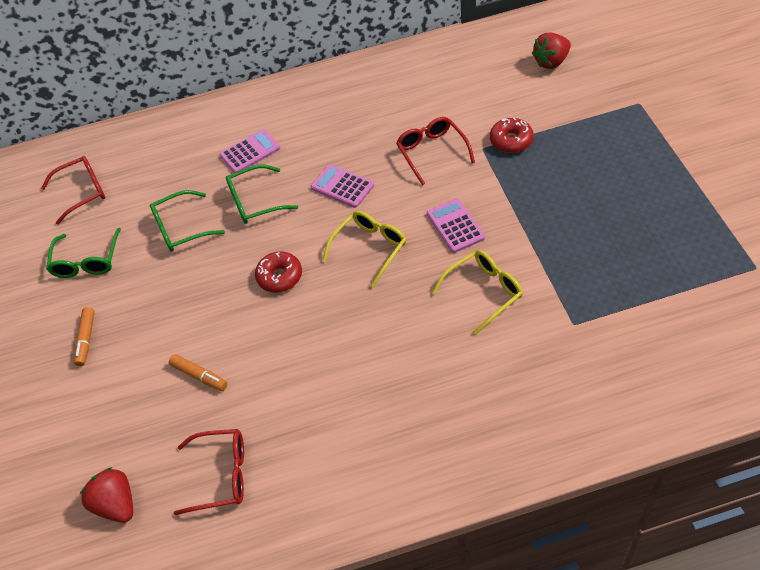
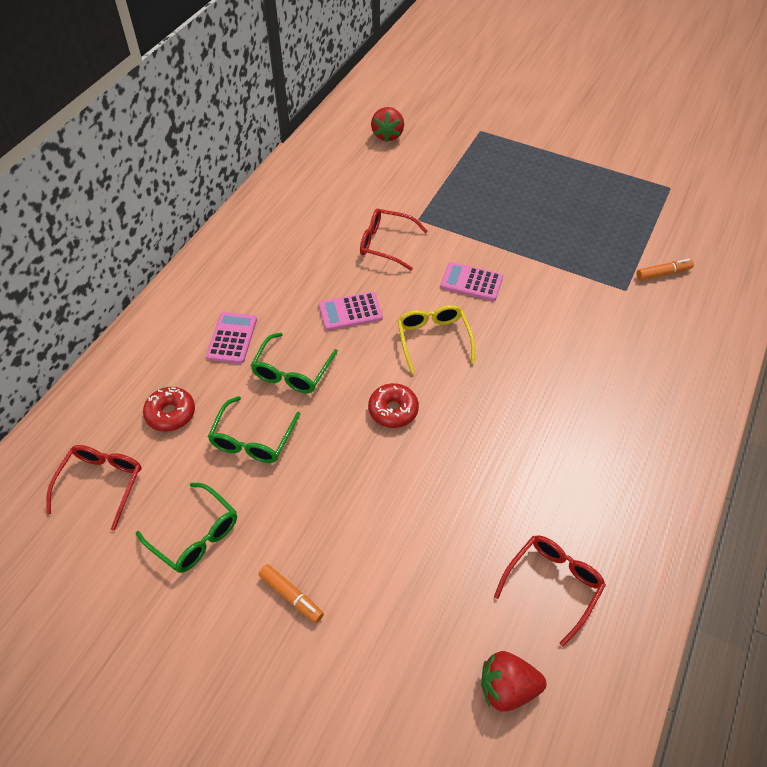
camera: 55 degrees left, 0 degrees up
(199, 376) = (434, 533): orange marker -> orange marker (663, 273)
(484, 292) = (549, 311): yellow glasses -> none
(511, 141) = (431, 202): red donut -> red donut (171, 414)

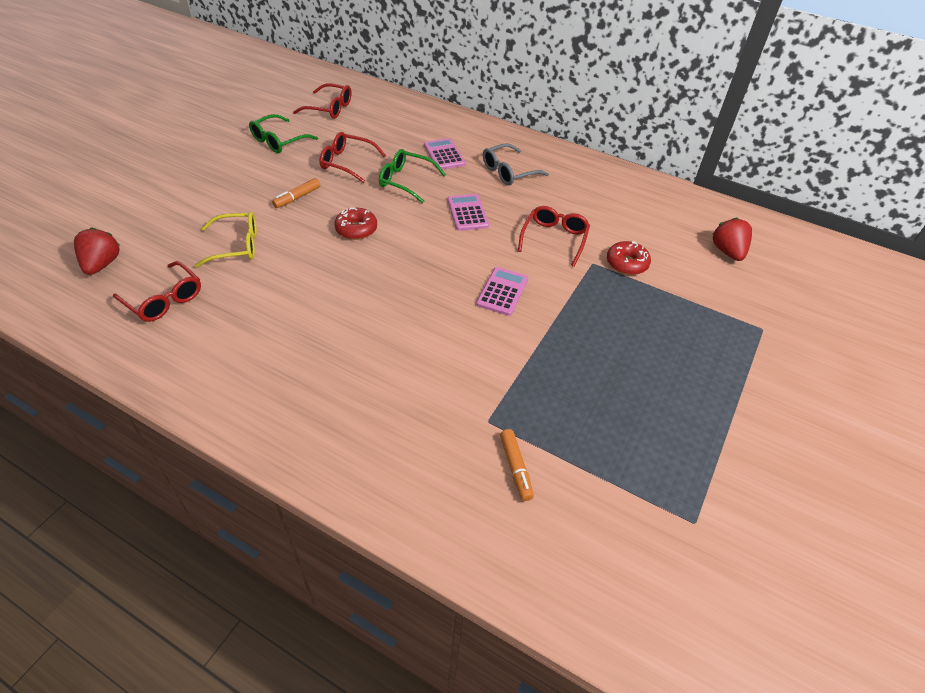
camera: 90 degrees right, 5 degrees down
(171, 414) = (378, 130): red donut -> red donut (626, 263)
(232, 338) = (444, 154): pink calculator -> pink calculator turned 120 degrees counterclockwise
(253, 439) = (347, 163): green glasses -> red glasses
(268, 278) = (508, 172): none -> grey glasses
(291, 596) = (218, 176): orange marker -> orange marker (297, 197)
(387, 135) = (727, 252): red strawberry -> red strawberry turned 75 degrees clockwise
(433, 339) = (430, 259): yellow glasses -> yellow glasses (236, 246)

